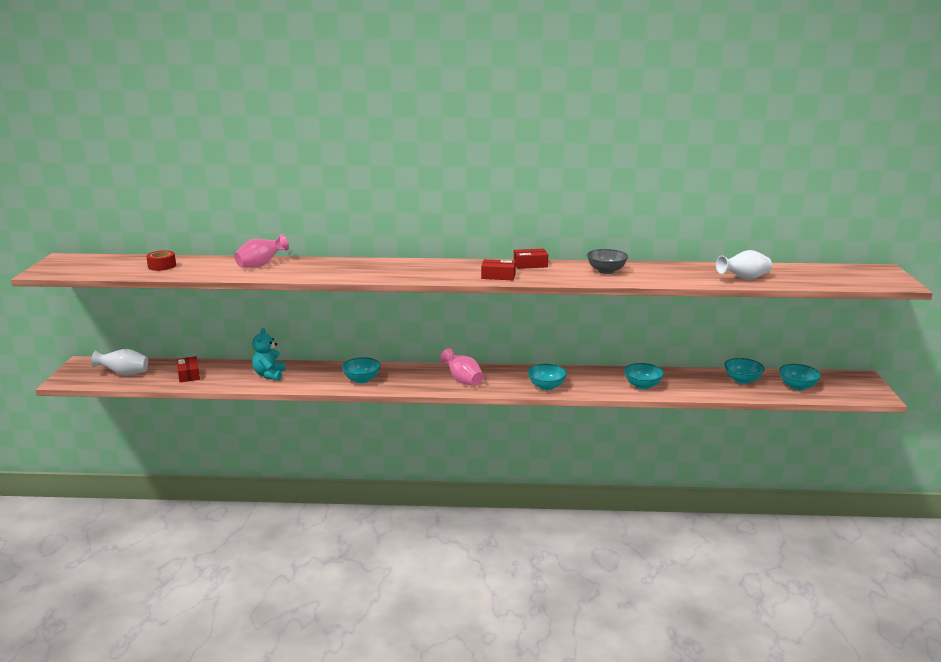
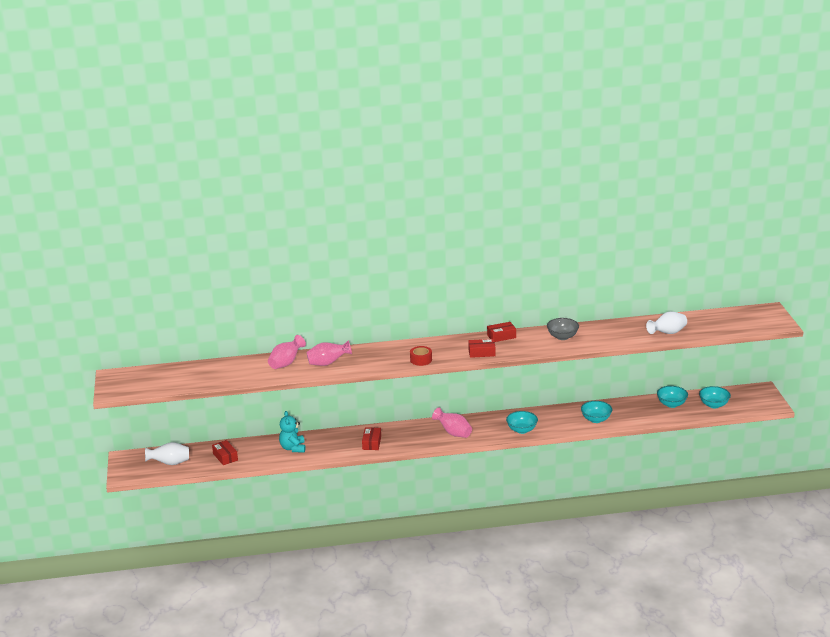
camera: 10 degrees left, 5 degrees up
(162, 266) = (205, 374): red tape -> red tape (421, 360)
(308, 269) = (328, 363): none -> pink vase
(362, 380) = (372, 443): turquoise bowl -> red box

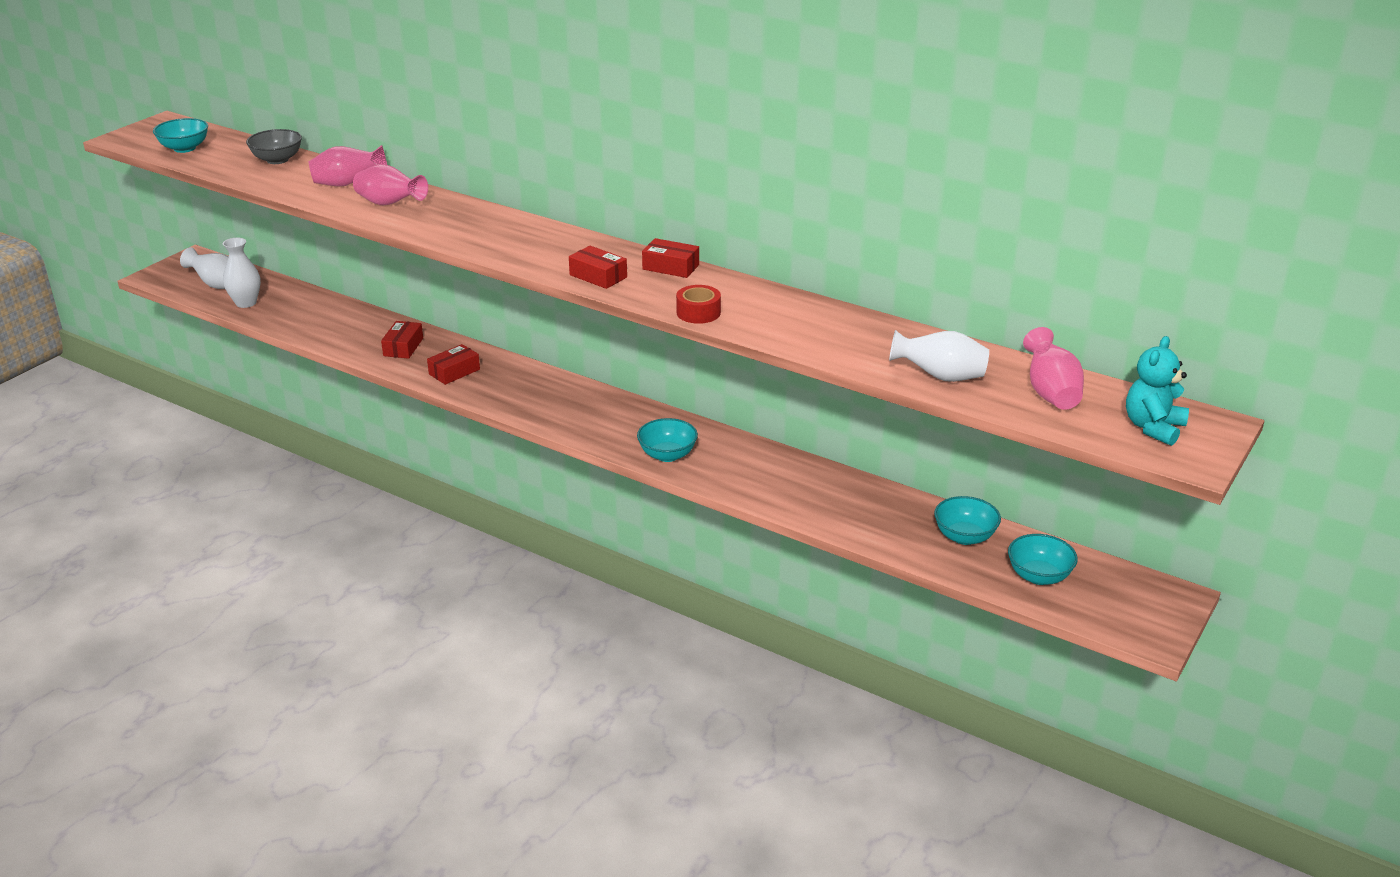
camera: 40 degrees right, 5 degrees up
(204, 463) = (246, 303): none -> white vase
(225, 457) = (279, 306): red box -> red box (403, 347)
(293, 448) = (361, 332): turquoise teddy bear -> turquoise teddy bear (1153, 428)
(421, 360) = (502, 249): red tape -> red tape (698, 312)
(453, 433) = (572, 411): pink vase -> pink vase (1050, 393)
(562, 337) = (757, 306): grey bowl -> grey bowl (277, 160)
(596, 419) = (801, 497): turquoise bowl -> turquoise bowl (184, 148)

